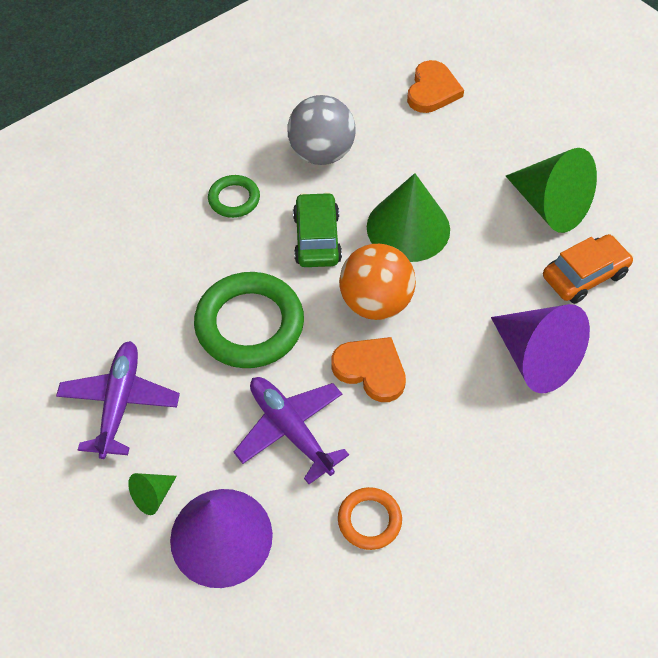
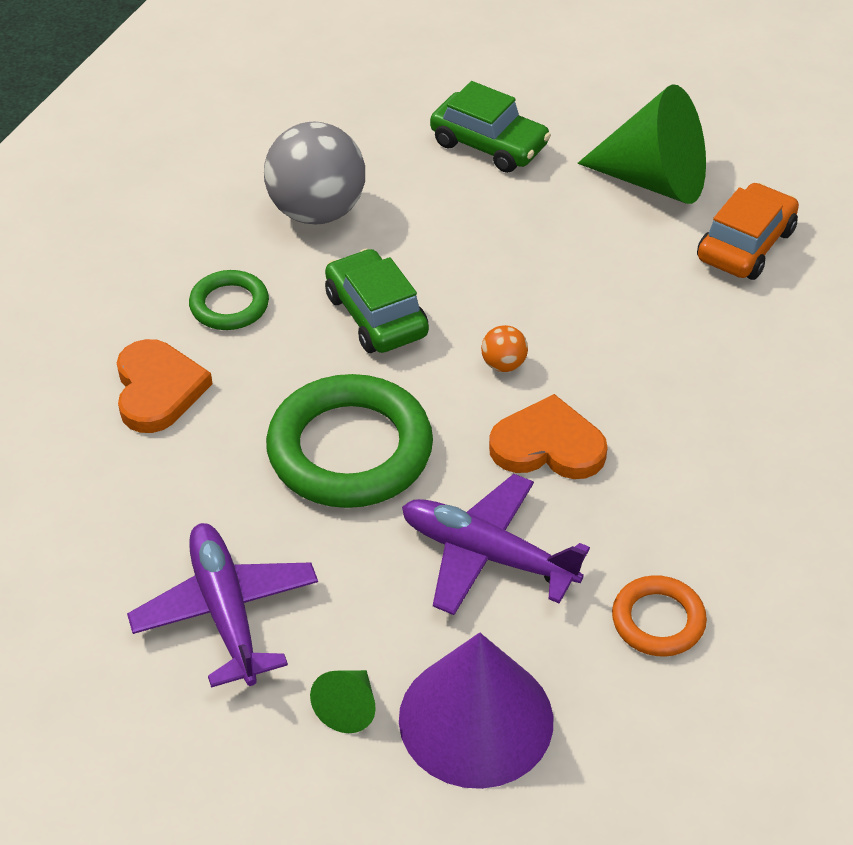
camera: 25 degrees left, 10 degrees down
(375, 302) = (503, 364): orange ball -> orange ball, size x0.43
(408, 228) = (490, 263): green cone -> none
(432, 90) = (420, 92): orange heart -> orange heart (158, 389)
(455, 143) = (489, 145): none -> green car
(535, 358) = (746, 358): purple cone -> none

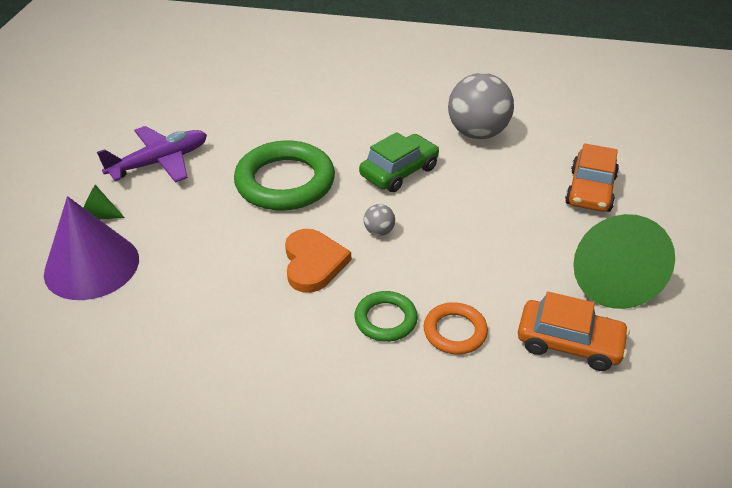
camera: 75 degrees right, 5 degrees down
(158, 389) = (308, 109): orange heart -> none
(229, 305) = (382, 118): green ring -> green ring (385, 319)
(486, 555) = (215, 250): purple plane -> none
(489, 145) = (590, 190): green car -> orange car
(503, 364) = (379, 231): orange ball -> grey ball
(658, 620) = (173, 338): orange ring -> orange ring (455, 331)

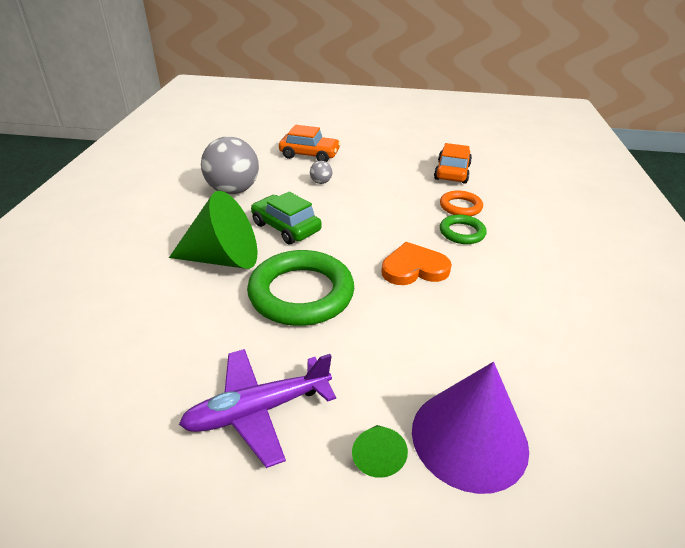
camera: 95 degrees left, 5 degrees down
(160, 162) = (257, 411): purple plane -> purple plane turned 75 degrees counterclockwise
(379, 231) = (367, 236): grey ball -> grey ball (321, 182)
(611, 279) = (395, 156): green cone -> green cone (224, 259)

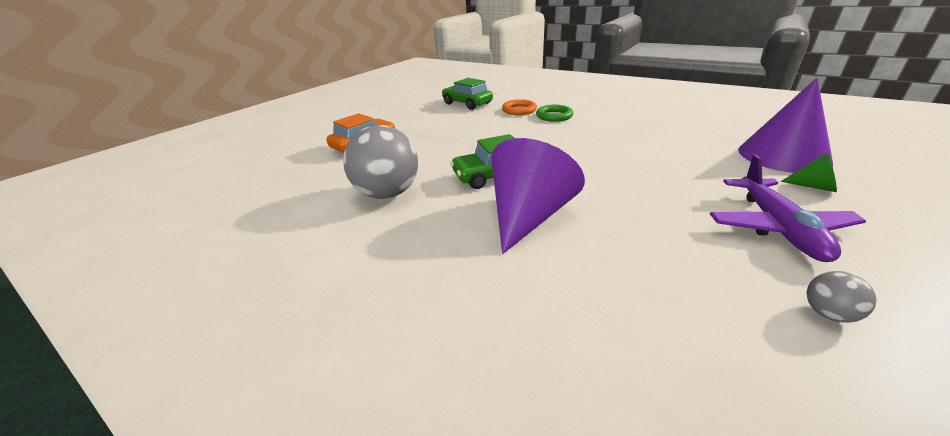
camera: 60 degrees left, 5 degrees down
(224, 259) = (528, 216): green cone -> purple cone
(301, 293) = (609, 184): green ring -> none
(321, 182) = (425, 148): grey ball -> grey ball (828, 313)
(414, 268) = (592, 138): orange heart -> none
(452, 172) = (467, 103): orange car -> green car

